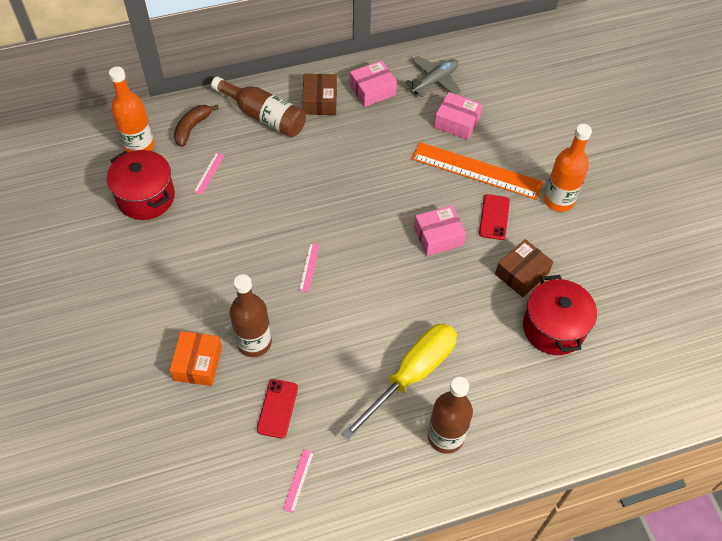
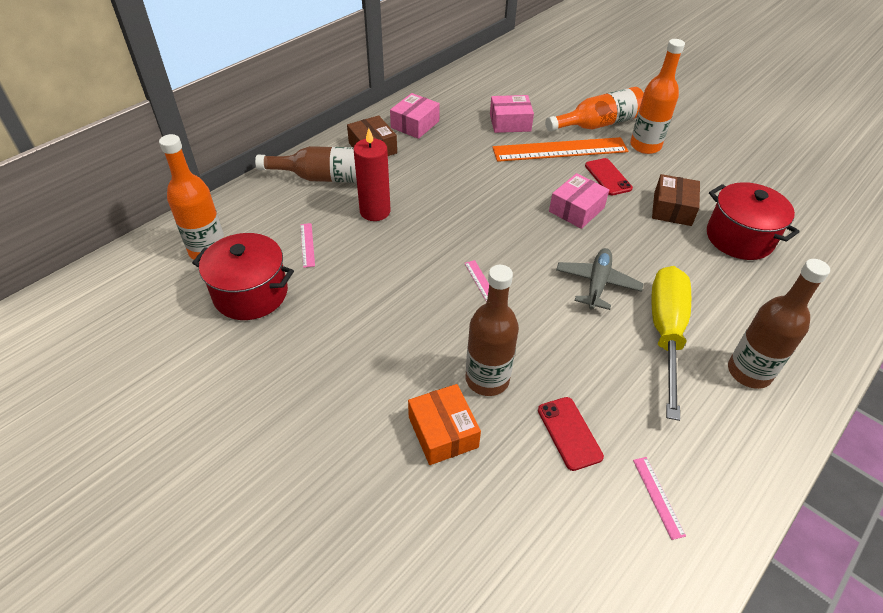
camera: 30 degrees left, 10 degrees down
(192, 128) = (257, 213): brown banana -> none
(278, 165) = (375, 211): none -> red candle
(434, 81) = (463, 101): grey plane -> grey plane (597, 284)
(537, 158) = (598, 124): none -> orange bottle

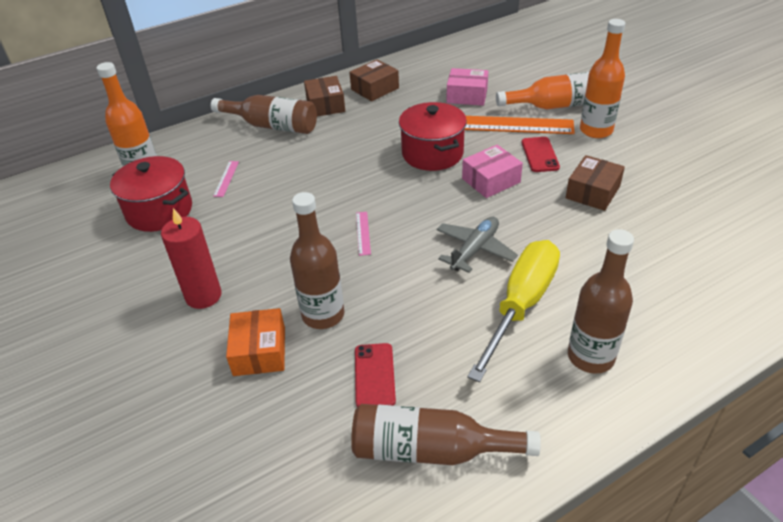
camera: 20 degrees right, 5 degrees down
(375, 211) = (299, 158): red candle -> red candle (203, 296)
(415, 124) = (375, 89): pink box -> brown box
(658, 496) = (430, 449): pink ruler -> brown bottle
(739, 238) = (652, 229): red pot -> red pot (432, 153)

